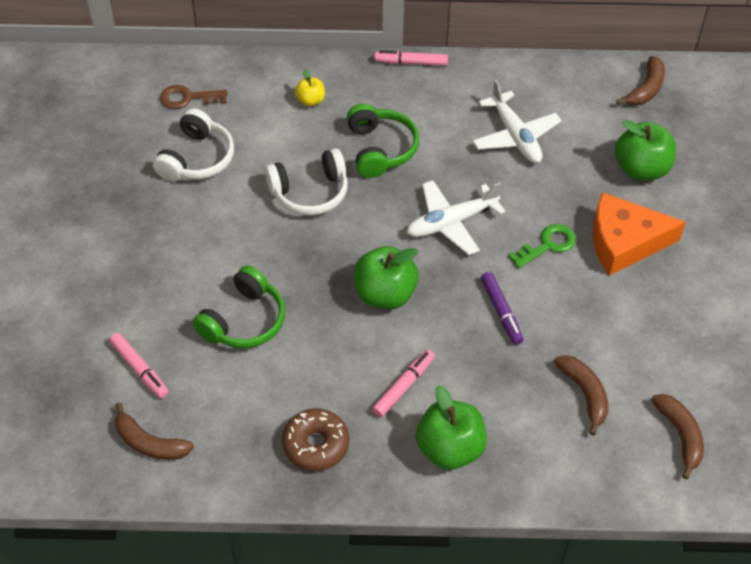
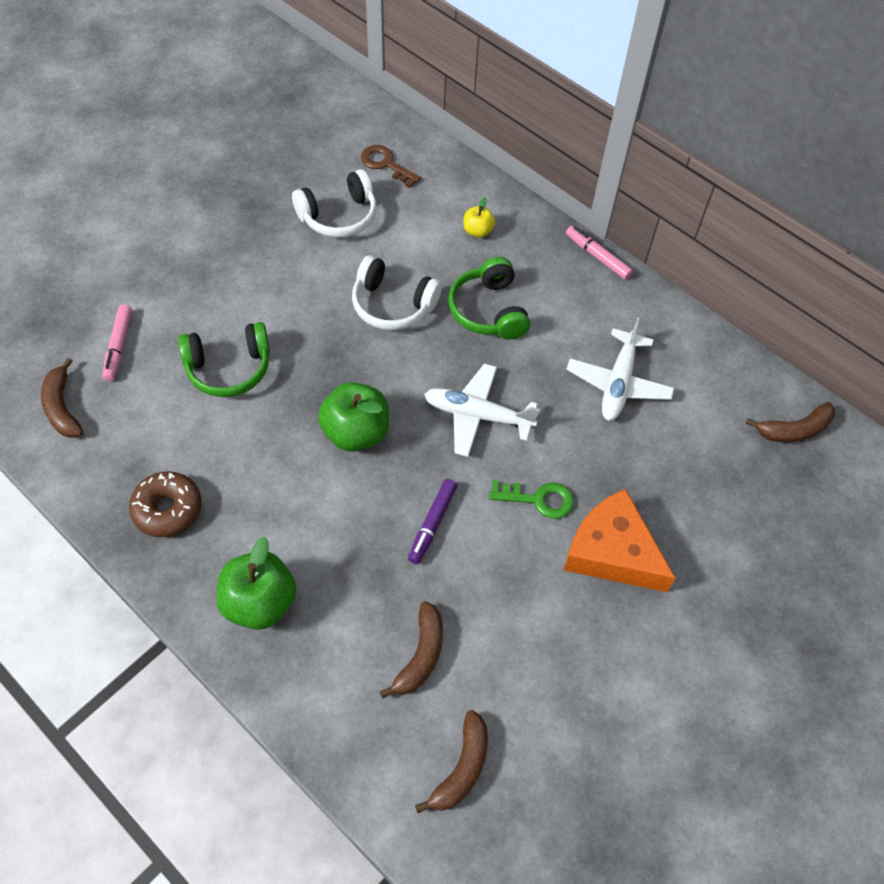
camera: 40 degrees right, 5 degrees up
(380, 149) = (489, 310): green headphones -> green headphones turned 135 degrees clockwise
(403, 386) = (283, 520): pink marker -> none
(641, 169) = (704, 498): green apple -> none

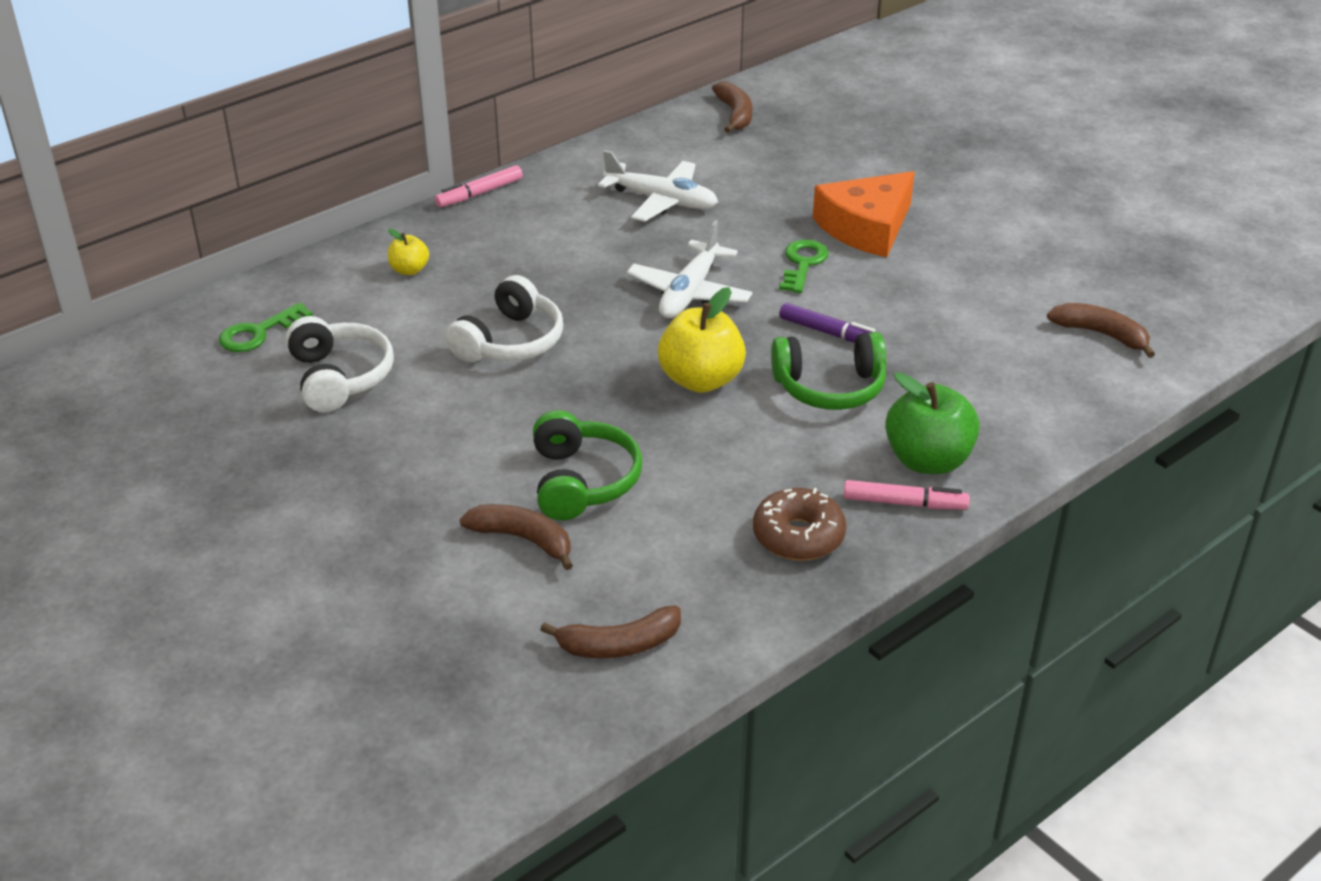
camera: 80 degrees left, 20 degrees down
(119, 346) = (519, 589): pink marker -> pink marker (904, 503)
(356, 432) = (701, 380): green apple -> yellow apple
(386, 164) = (258, 333): brown key -> green key
(421, 655) = (985, 351): brown banana -> brown banana (523, 539)
(489, 310) = (539, 272): green headphones -> green headphones (830, 387)

